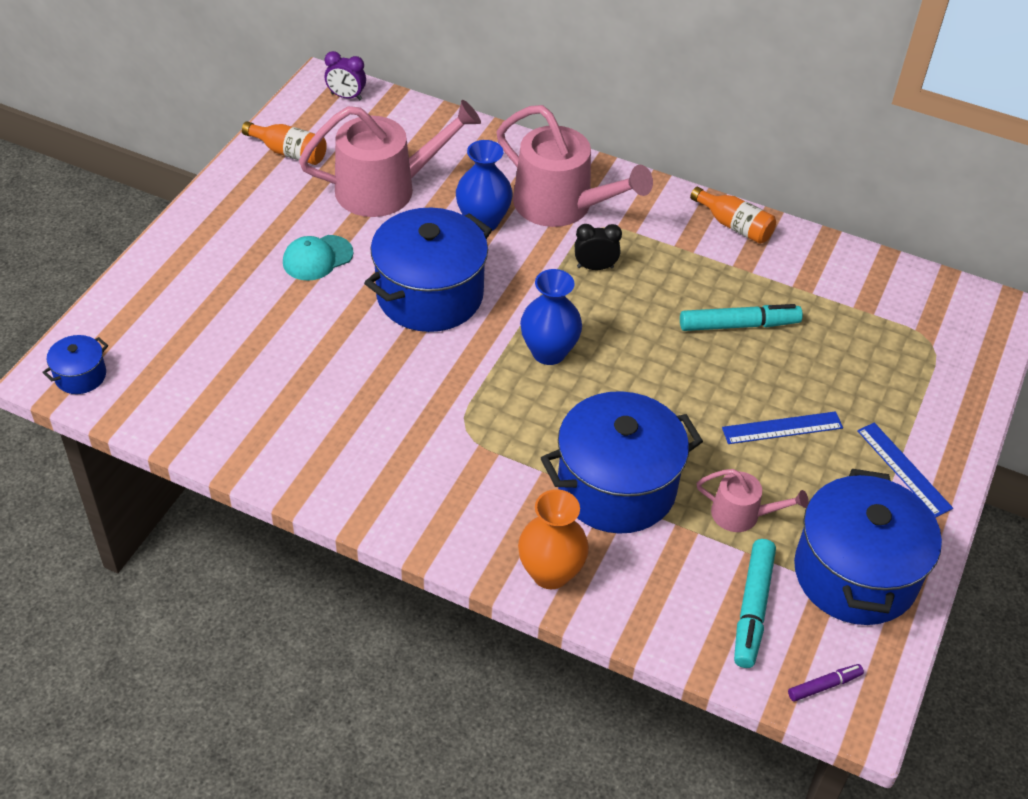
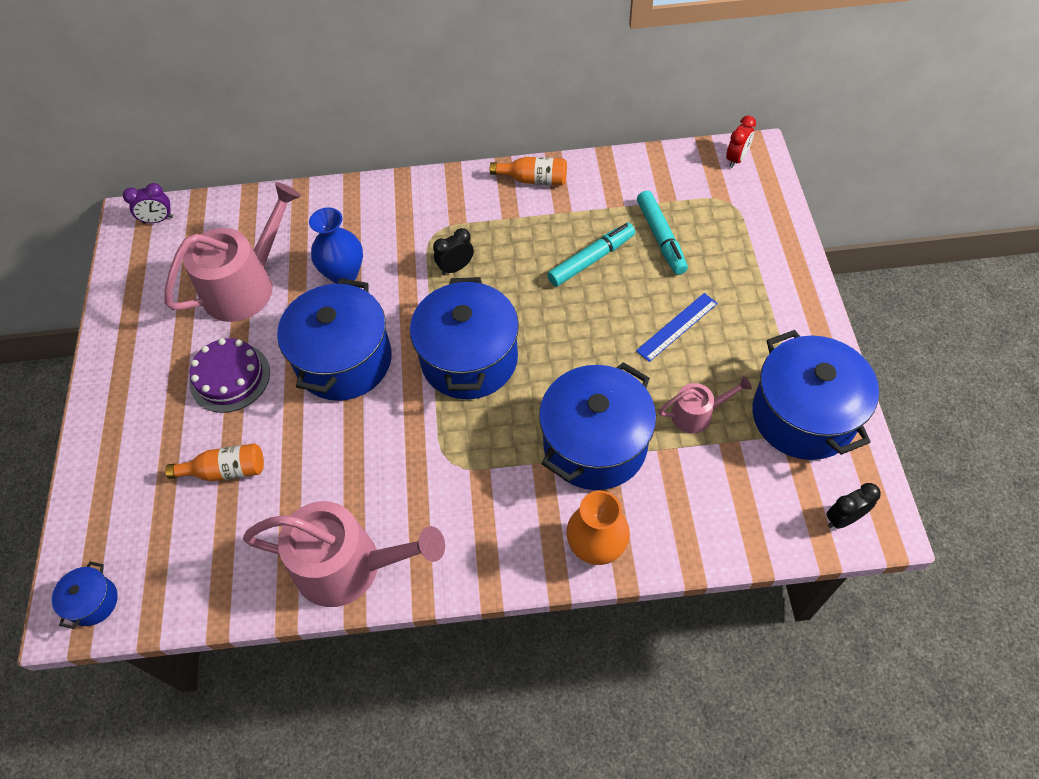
camera: 25 degrees left, 10 degrees up
(289, 152) = (142, 294): orange bottle -> orange bottle (226, 470)
(317, 258) = (230, 377): turquoise cap -> purple cake
(549, 352) = (469, 359): blue vase -> blue pot
(561, 205) = (395, 228): pink watering can -> pink watering can (348, 566)
(752, 608) = (755, 486): turquoise marker -> turquoise marker (661, 238)
(824, 685) = (843, 518): purple marker -> black clock
(904, 469) = (778, 312): blue ruler -> none
(972, 306) = (736, 159): none -> red clock

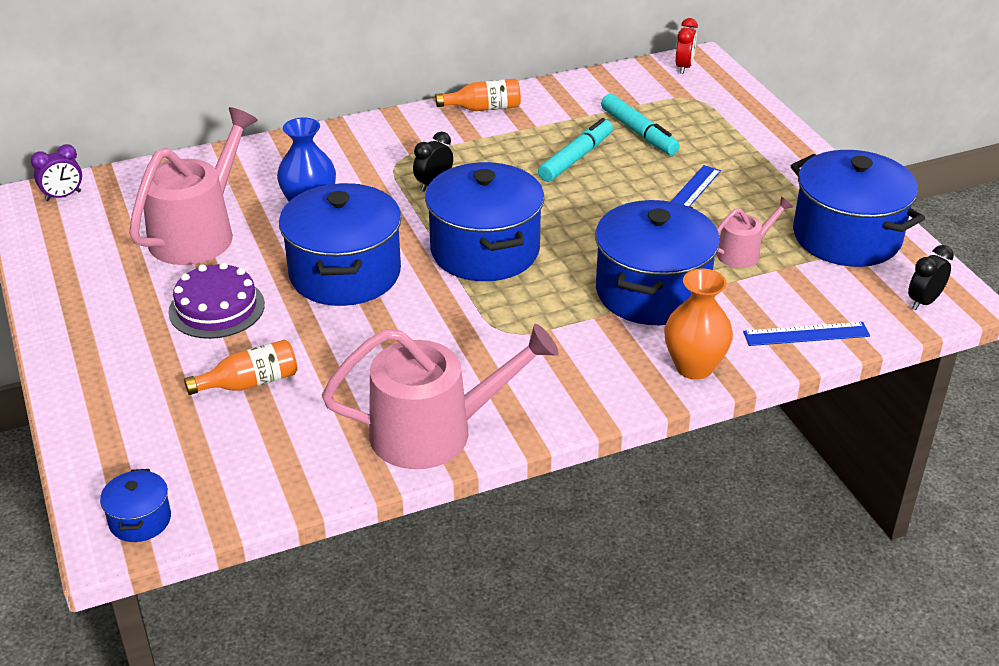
camera: 20 degrees left, 20 degrees down
(714, 532) = (806, 334): none -> blue ruler

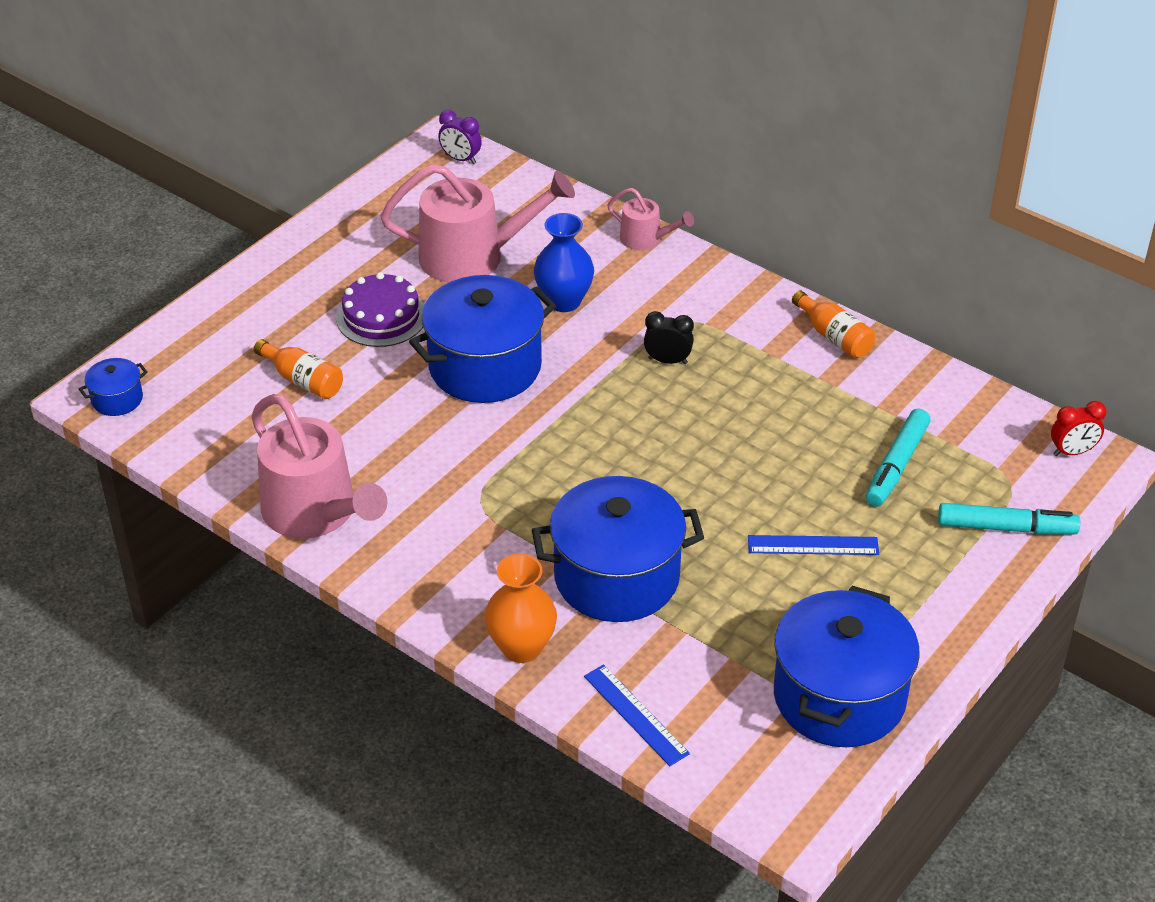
camera: 60 degrees right, 5 degrees up
(485, 250) = (590, 438): blue pot -> none
(576, 158) = (803, 437): turquoise marker -> turquoise marker (1006, 528)
(743, 253) = (739, 622): pink watering can -> pink watering can (645, 239)
(923, 302) = (767, 795): black clock -> none

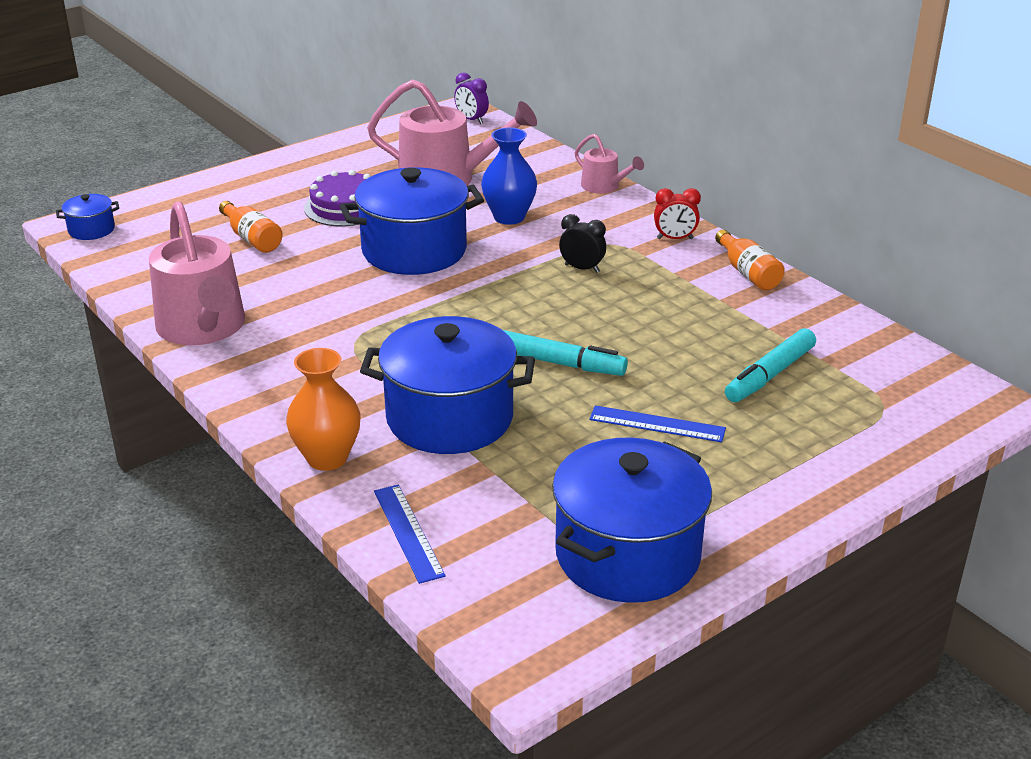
camera: 15 degrees right, 10 degrees down
(1006, 528) = (866, 441): turquoise marker -> turquoise marker (560, 363)
(1072, 452) = (959, 391): red clock -> red clock (675, 238)

